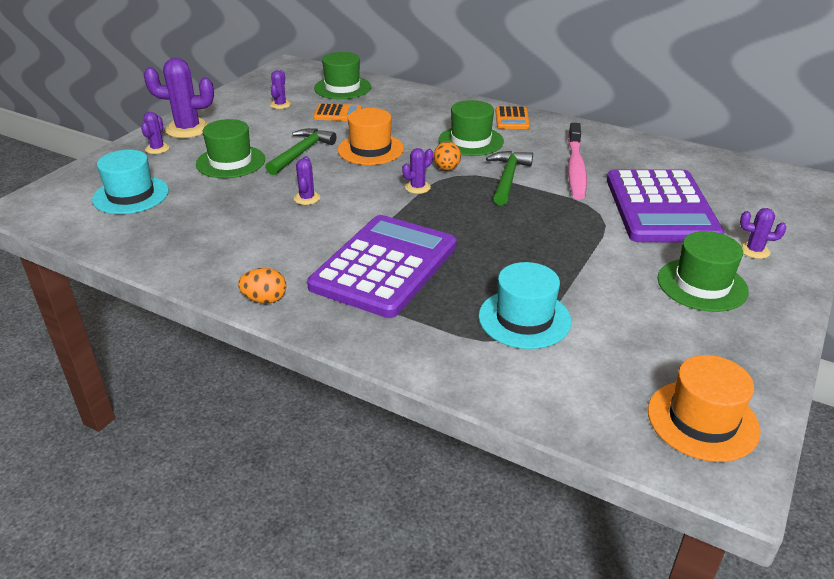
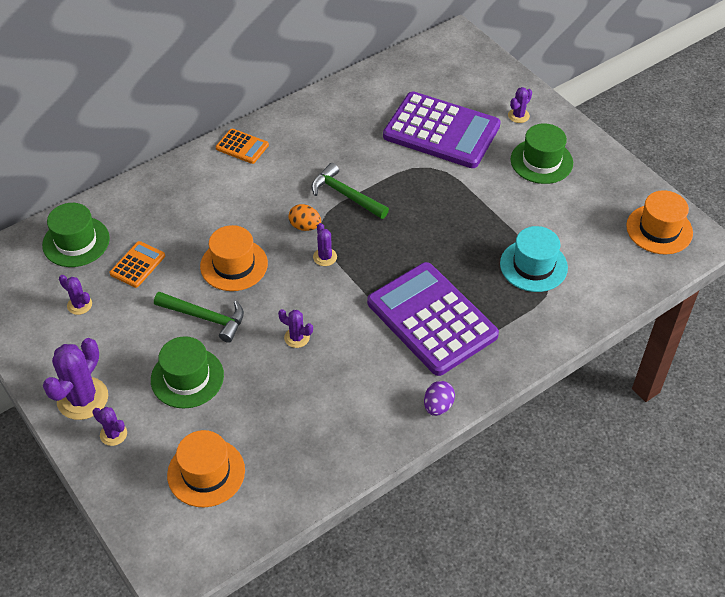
camera: 65 degrees left, 15 degrees up
(131, 195) = (206, 472): turquoise hat -> orange hat
(265, 299) = (438, 406): orange egg -> purple egg
(301, 153) = (205, 318): green hammer -> green hammer turned 150 degrees clockwise
(471, 141) = (265, 191): green hat -> none
(575, 168) = (356, 148): pink toothbrush -> none

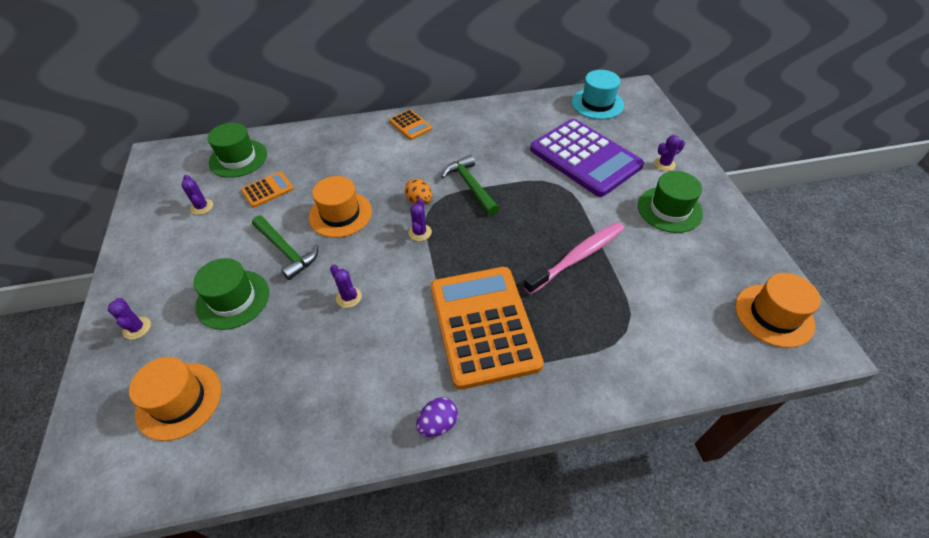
camera: 25 degrees right, 0 degrees up
(82, 398) = (141, 286): purple cactus -> none
(431, 319) = (483, 325): purple calculator -> orange calculator
(481, 233) = (577, 257): none -> pink toothbrush
(533, 266) = (615, 307): turquoise hat -> turquoise hat (597, 104)

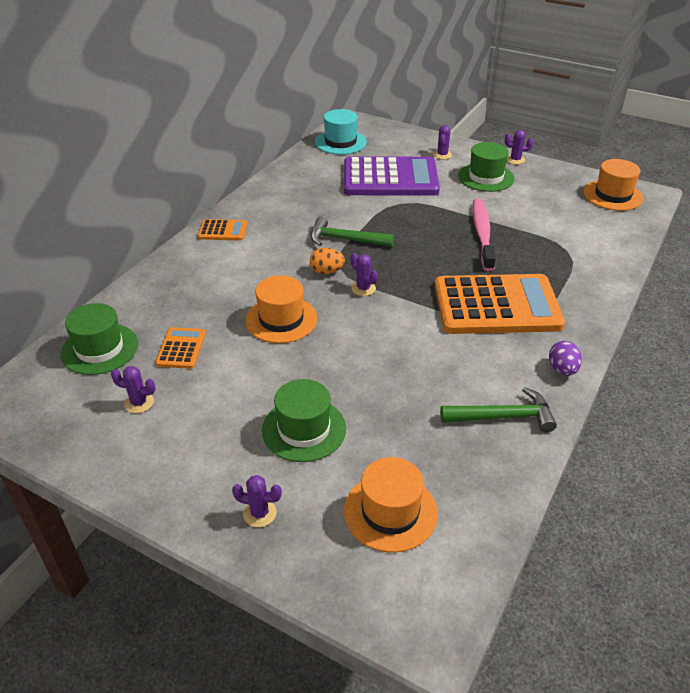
camera: 50 degrees left, 10 degrees down
(286, 251) = (285, 371): green hammer -> green hammer (503, 417)
(348, 297) = (388, 358): purple cactus -> purple cactus (515, 160)
(483, 325) = (496, 305): orange calculator -> orange calculator turned 150 degrees clockwise

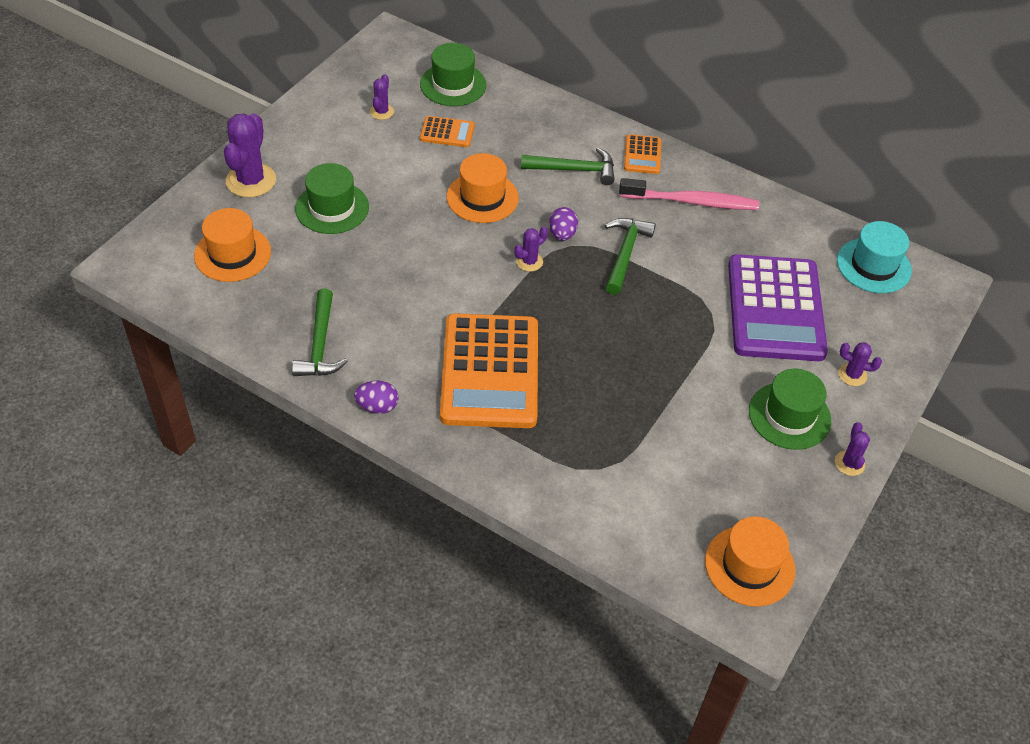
camera: 90 degrees right, 10 degrees up
(241, 266) = (574, 170): none -> green hammer
(259, 513) = (251, 180): purple cactus -> purple cactus, size x1.93
(326, 271) = (562, 234): orange egg -> purple egg
(482, 234) = (639, 384): pink toothbrush -> pink toothbrush (691, 201)

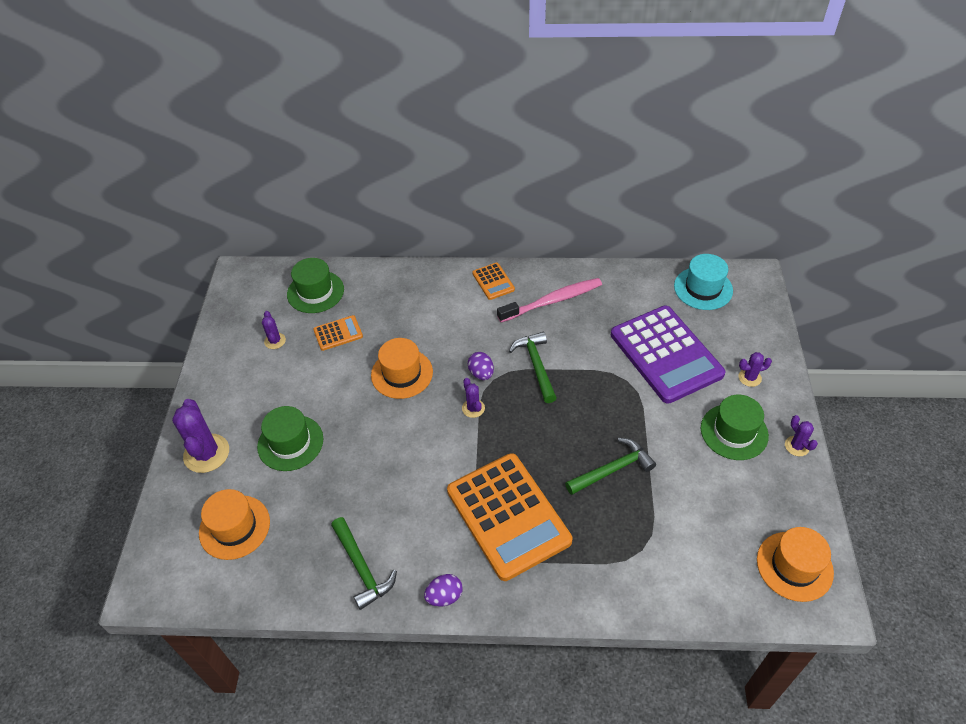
camera: 25 degrees left, 0 degrees up
(529, 262) = (473, 408): purple cactus -> purple cactus turned 45 degrees counterclockwise
(574, 170) = (453, 317): green hammer -> green hammer (613, 469)

